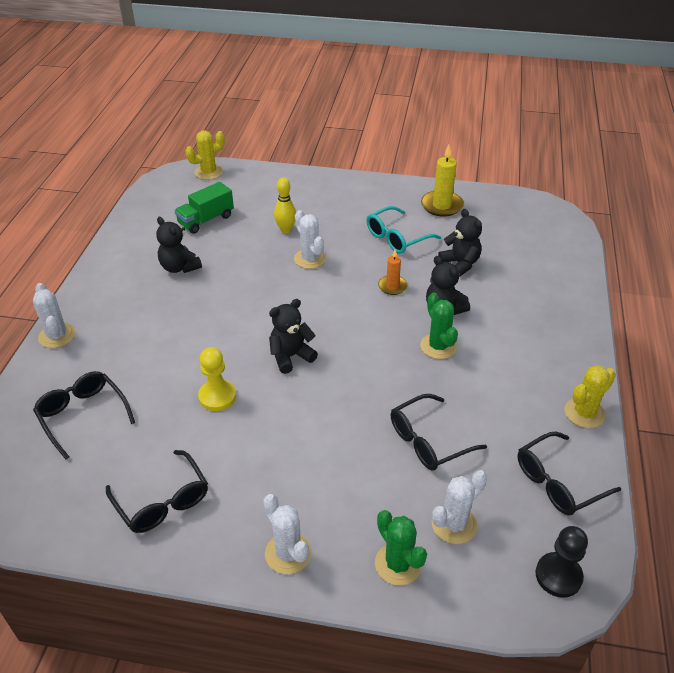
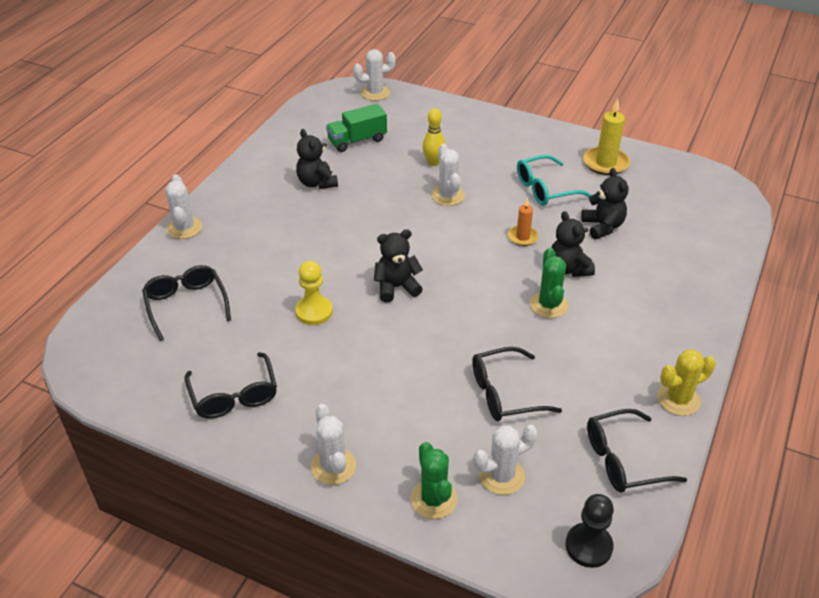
camera: 15 degrees right, 0 degrees up
(208, 172) = (375, 93): yellow cactus -> white cactus

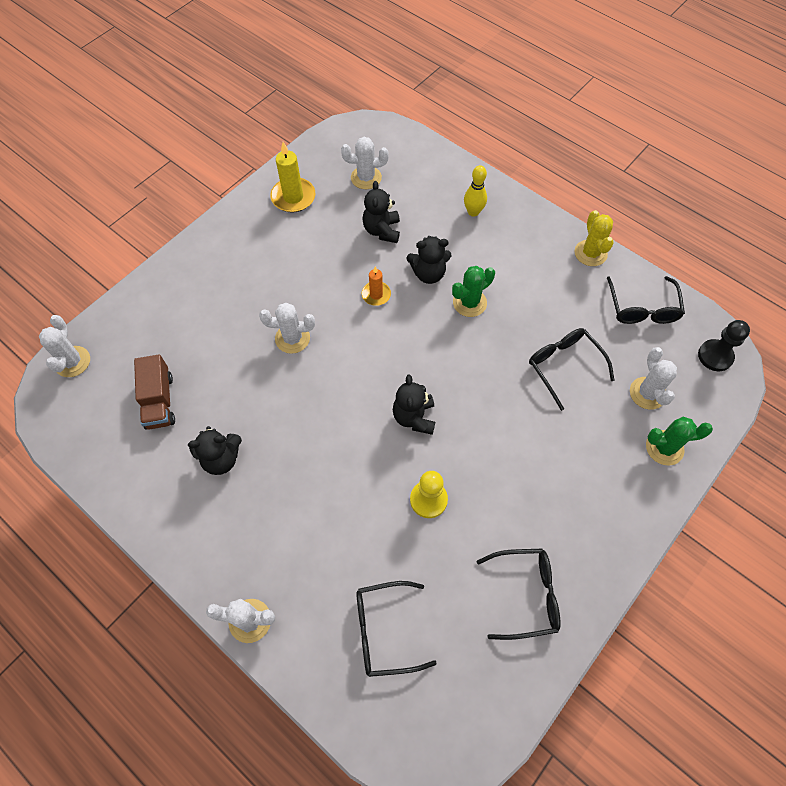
camera: 75 degrees left, 20 degrees up
(333, 466) = (622, 518): white cactus -> white cactus (366, 178)
(357, 140) = (159, 401): green truck -> brown truck
(433, 162) = (232, 337): yellow bowling pin -> yellow bowling pin (473, 212)
(504, 393) = (564, 366): black glasses -> black glasses turned 150 degrees clockwise
(545, 189) = (313, 255): turquoise glasses -> none
(548, 305) = (469, 303): green cactus -> green cactus turned 45 degrees counterclockwise
(603, 227) = (382, 230): black teddy bear -> black teddy bear turned 90 degrees counterclockwise

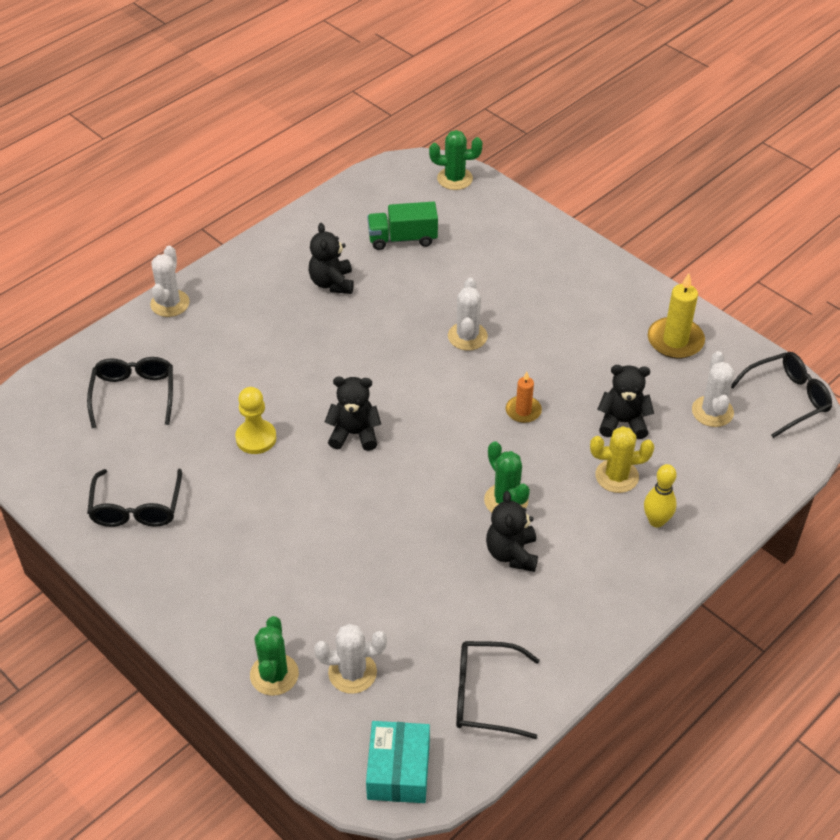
camera: 95 degrees right, 15 degrees down
(72, 362) = (454, 179): white cactus -> green cactus
(159, 401) = (402, 239): brown truck -> green truck
(428, 273) = (553, 463): black teddy bear -> black teddy bear (512, 553)
(564, 366) = (403, 587): black glasses -> black glasses (787, 398)
(590, 253) = (583, 650): yellow cactus -> yellow cactus (617, 476)
(715, 356) = (398, 770): black pawn -> turquoise box

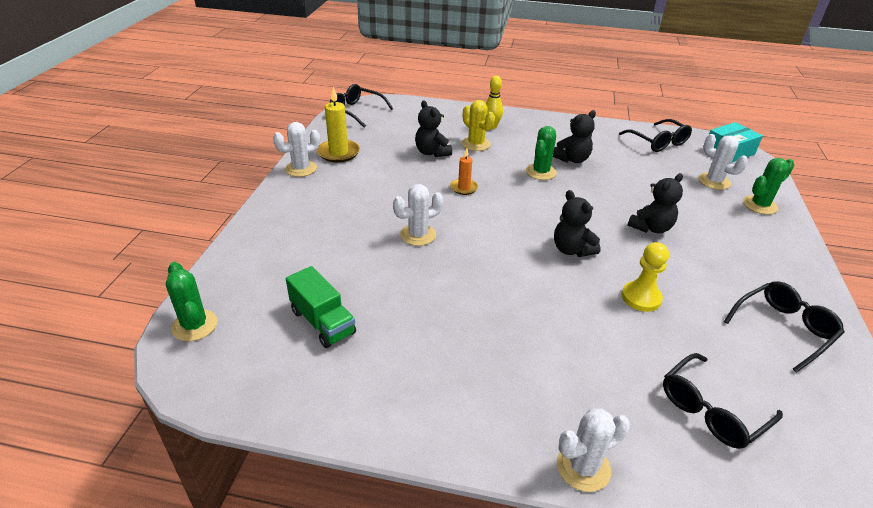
camera: 125 degrees left, 10 degrees down
(332, 283) = (428, 342): black teddy bear -> black teddy bear (651, 228)
(712, 411) = (390, 129): white cactus -> white cactus (301, 169)

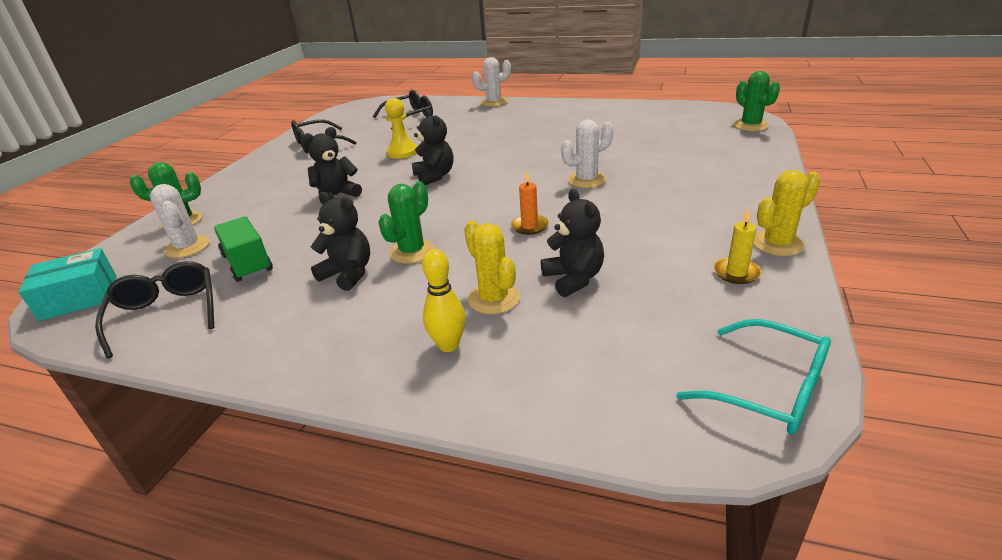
camera: 170 degrees left, 5 degrees down
(301, 169) = (777, 244): white cactus -> yellow cactus
(322, 322) = (654, 131): green truck -> green truck (247, 263)
(338, 153) = (736, 273): yellow candle -> yellow candle, size x0.61
(356, 111) = (769, 390): black glasses -> turquoise glasses
(572, 159) = (348, 274): black teddy bear -> black teddy bear turned 60 degrees clockwise

